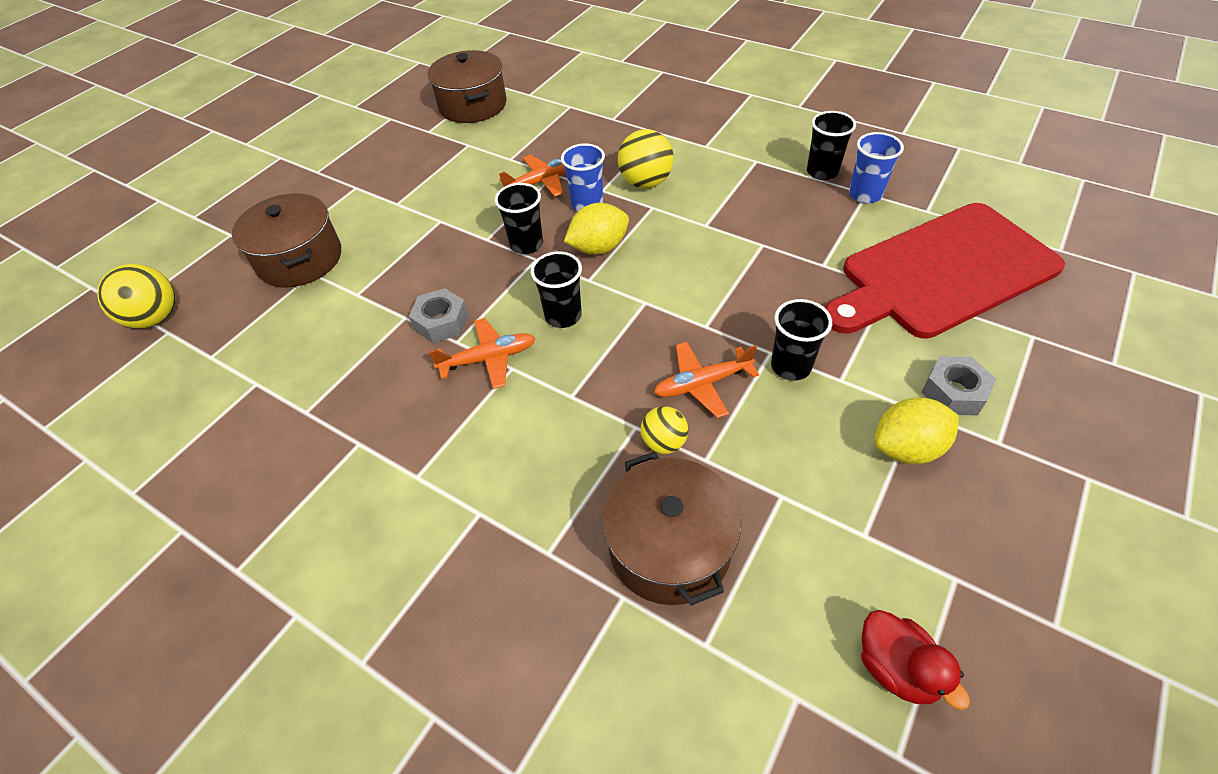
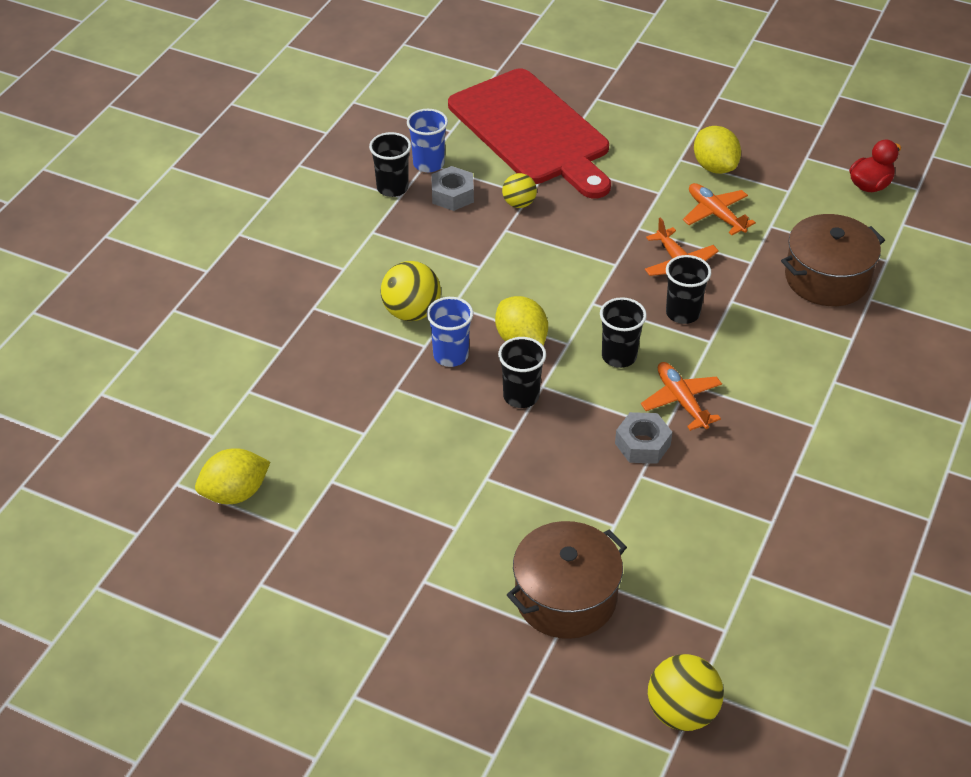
camera: 100 degrees left, 5 degrees down
(472, 105) = (235, 493): brown pot -> yellow lemon
(542, 182) = (411, 398): orange plane -> orange plane (715, 214)
(663, 443) = (742, 284): yellow ball -> yellow ball (519, 203)
(791, 366) = (651, 217): black cup -> black cup (682, 313)
(953, 392) = (659, 141): grey nut -> grey nut (452, 195)

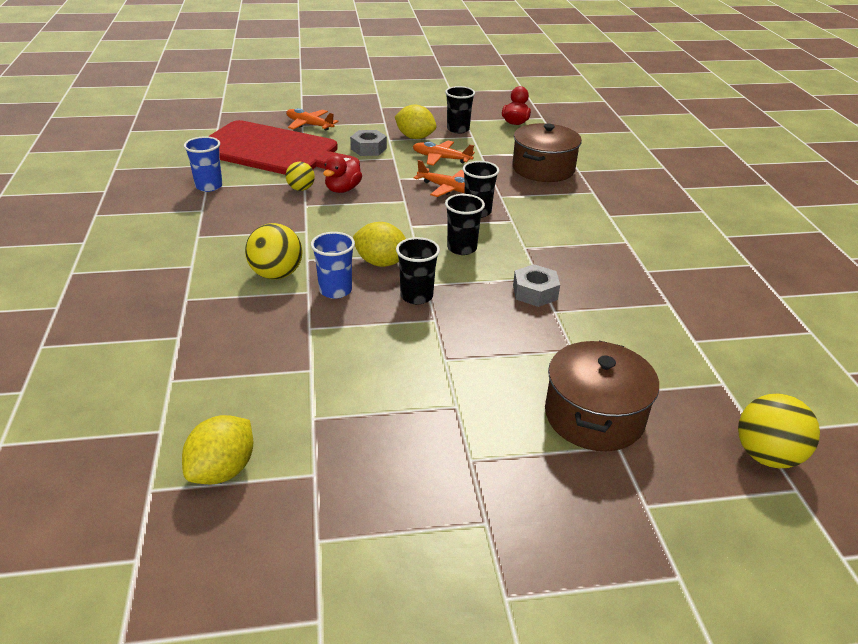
camera: 35 degrees left, 10 degrees down
(392, 188) = (191, 207): black cup -> black cup (458, 129)
(452, 195) = (244, 198): grey nut -> grey nut (368, 149)
(562, 221) = (343, 189): none -> red duck
(681, 401) = (531, 258): orange plane -> orange plane (309, 125)

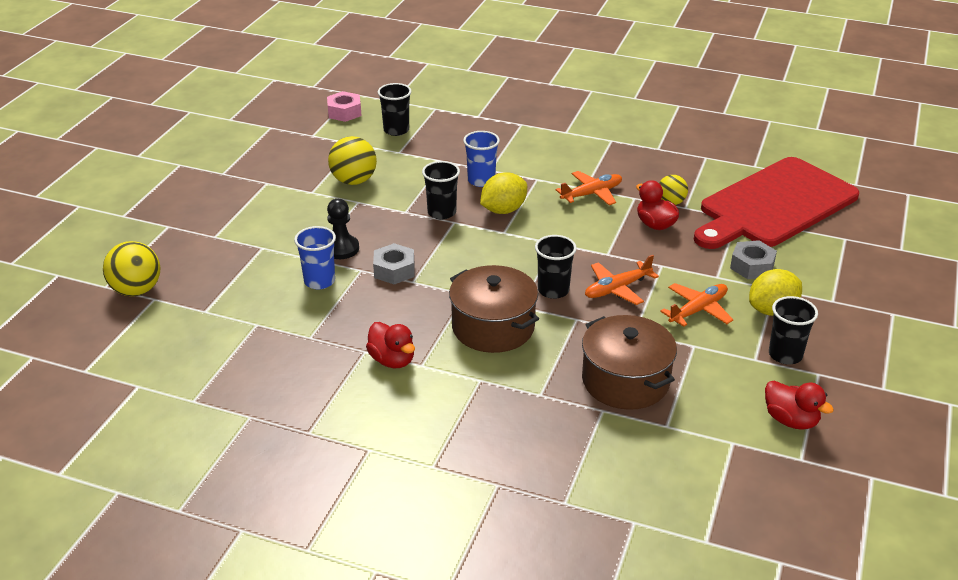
camera: 120 degrees right, 0 degrees up
(209, 186) = (705, 158): blue cup -> blue cup (319, 281)
(223, 470) = (344, 112): yellow lemon -> pink nut
(276, 274) = (525, 162): yellow ball -> yellow ball (354, 181)
(309, 125) = (844, 243): orange plane -> orange plane (591, 194)
(462, 248) = (493, 257): black cup -> black cup (396, 130)
(537, 336) = (341, 249): none -> black pawn
(594, 416) = (245, 238): brown pot -> brown pot (493, 327)
(639, 255) = (392, 360): none -> red duck

